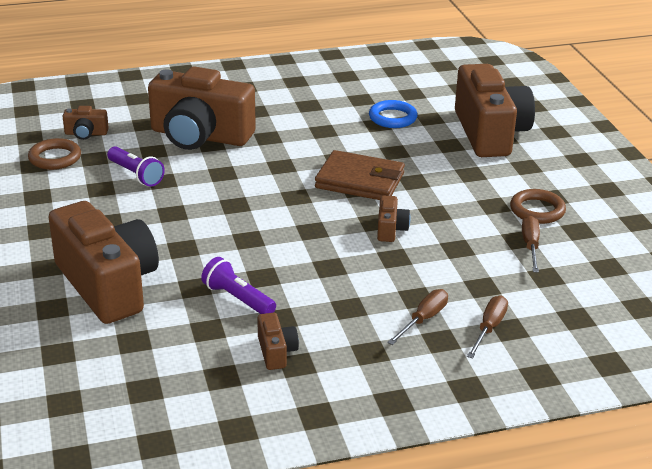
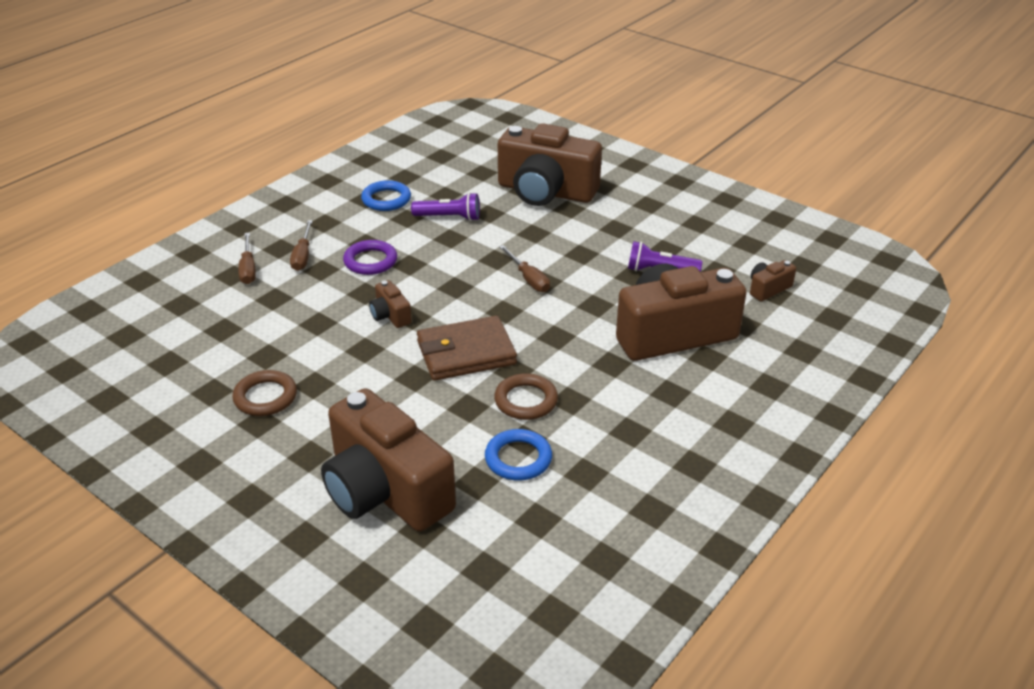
camera: 145 degrees right, 5 degrees up
(55, 158) = (746, 256): brown ring -> brown ring (526, 400)
(276, 352) = (386, 199): brown camera -> blue ring
(362, 285) = (370, 261): none -> purple ring
(530, 246) = (251, 353): brown screwdriver -> brown screwdriver (528, 279)

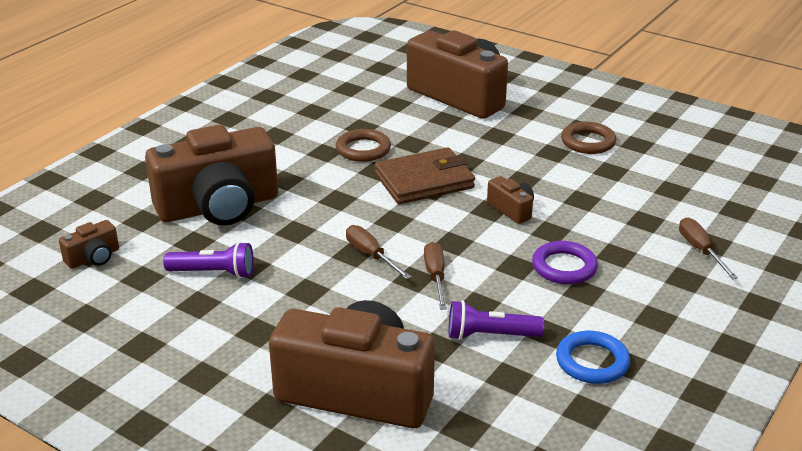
camera: 175 degrees right, 5 degrees down
(303, 256) = (649, 269): brown screwdriver -> brown screwdriver (435, 277)
(518, 458) = (365, 116): blue ring -> none

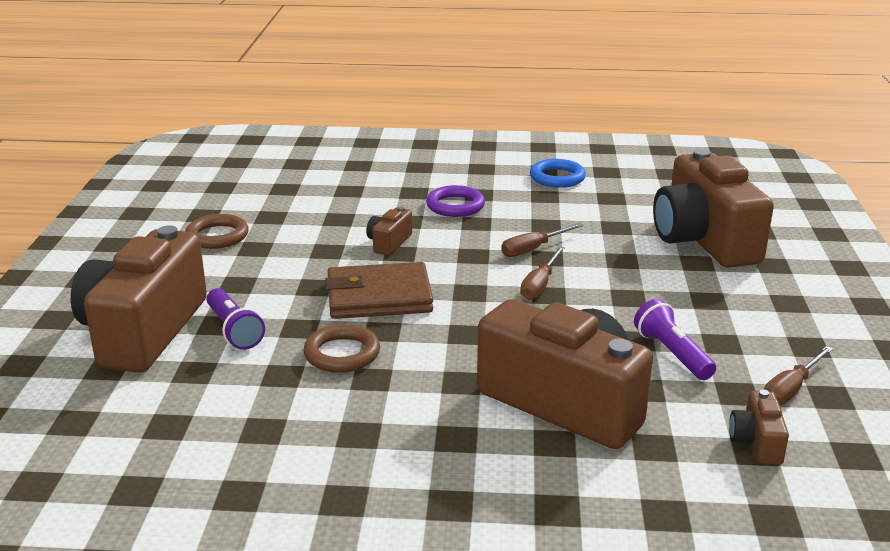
camera: 120 degrees left, 5 degrees down
(93, 258) = (756, 442): brown camera -> brown camera turned 105 degrees counterclockwise
(424, 181) = (379, 297): brown wallet -> brown wallet turned 45 degrees counterclockwise
(490, 335) = (576, 212): purple flashlight -> purple flashlight (234, 330)
(700, 250) = (374, 167): brown screwdriver -> brown screwdriver (790, 389)

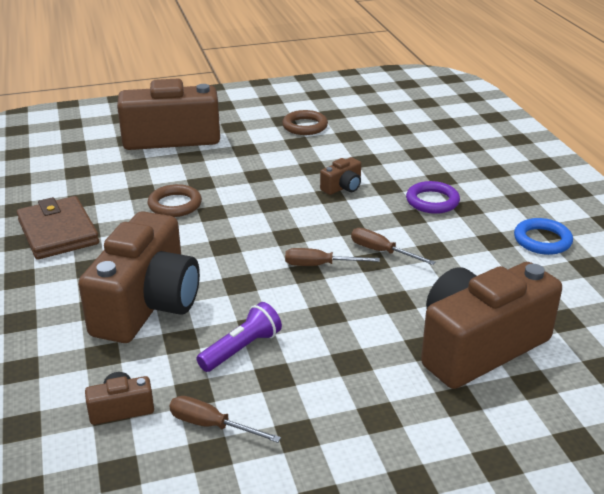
camera: 70 degrees right, 5 degrees up
(234, 330) = (186, 163): purple flashlight -> none
(379, 297) = (257, 201): brown wallet -> brown wallet (58, 232)
(389, 243) = (342, 187): brown camera -> brown camera turned 135 degrees clockwise

